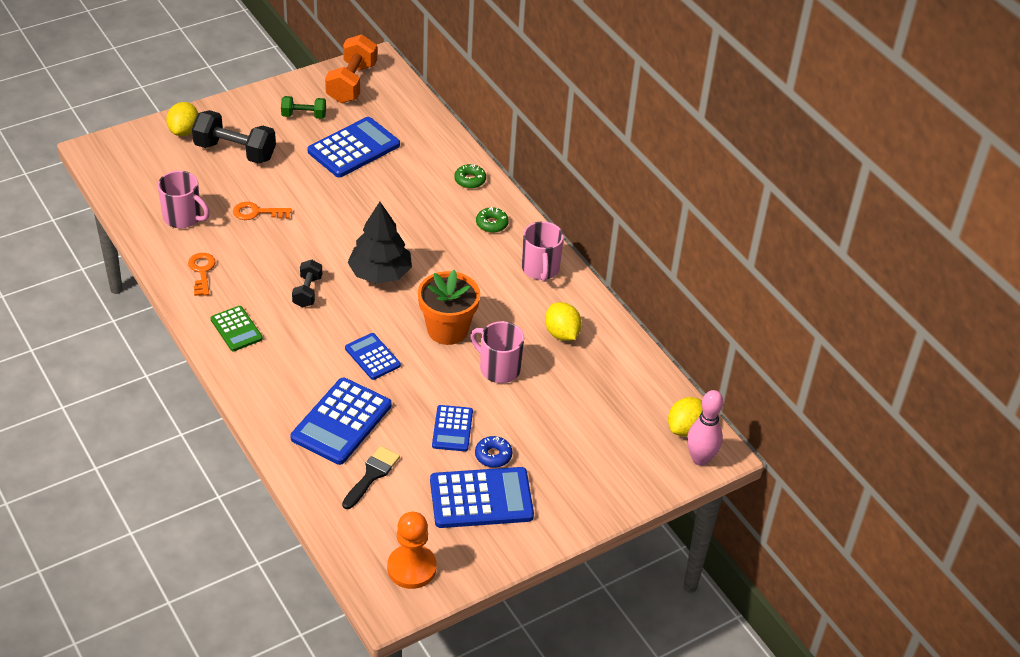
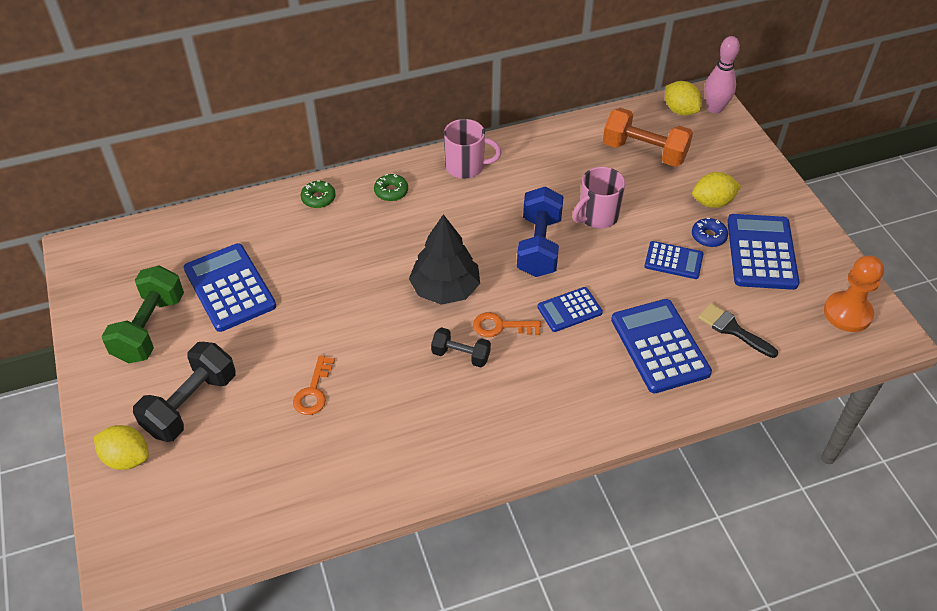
camera: 75 degrees left, 5 degrees up
(183, 218) = (300, 470): pink mug -> none
(202, 271) = (404, 456): orange key -> orange key (501, 326)
(236, 329) = (509, 428): green calculator -> none
(304, 115) = (150, 328): green dumbbell -> green dumbbell, size x1.74
(341, 422) = (660, 346): blue calculator -> blue calculator turned 150 degrees counterclockwise
(352, 83) = (109, 276): orange dumbbell -> orange dumbbell (644, 152)
(447, 330) = (539, 246): orange flower pot -> blue dumbbell
(561, 334) = (556, 166): yellow lemon -> yellow lemon (712, 202)

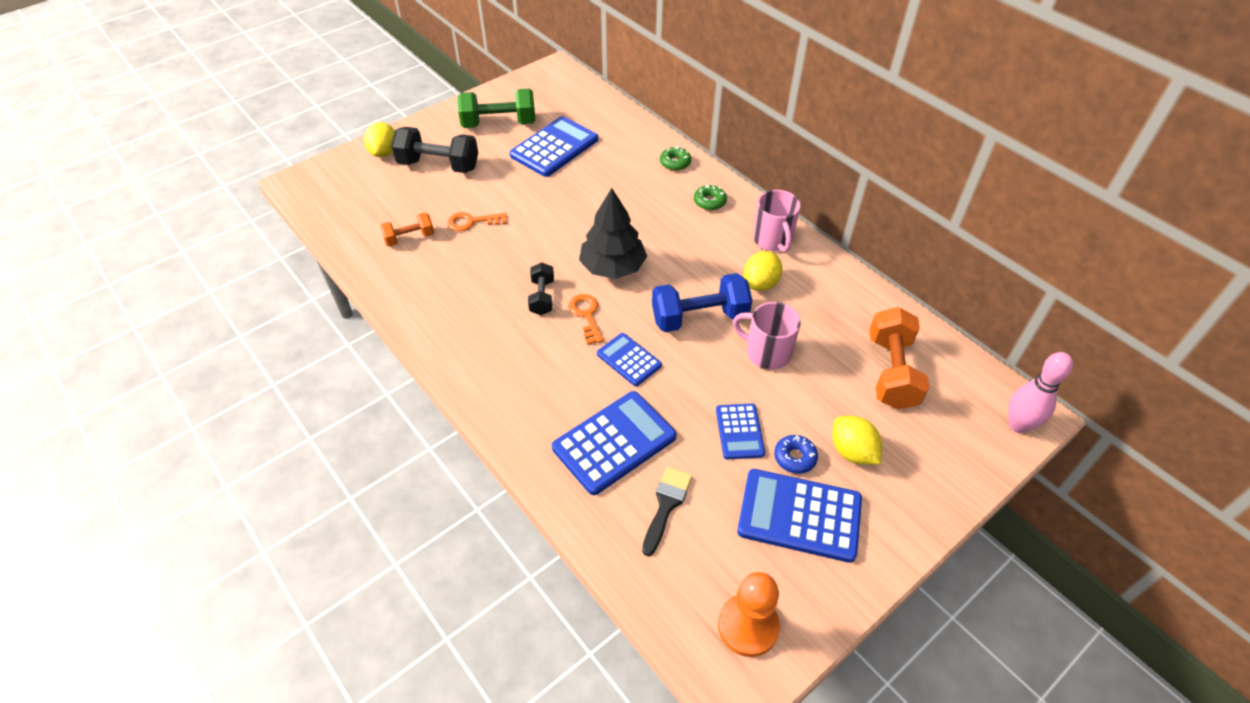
camera: 70 degrees right, 0 degrees up
(308, 457) = (409, 238): none -> orange dumbbell
(680, 110) = (987, 391): yellow lemon -> yellow lemon (760, 283)
(761, 252) = (799, 515): blue calculator -> blue calculator turned 150 degrees counterclockwise

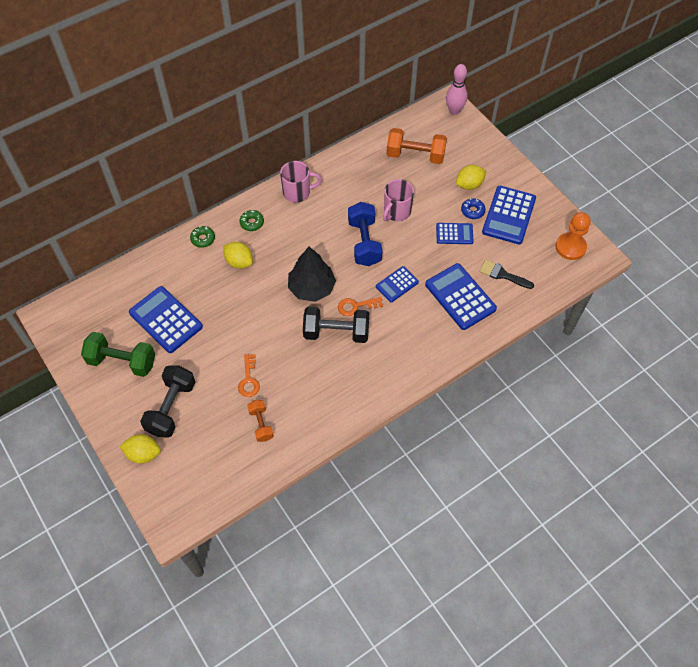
camera: 85 degrees left, 10 degrees up
(499, 124) = (122, 361): green dumbbell -> green dumbbell turned 75 degrees counterclockwise
(542, 297) = (336, 332): black dumbbell -> black dumbbell, size x1.74
(760, 283) = (337, 205): yellow lemon -> yellow lemon (239, 262)

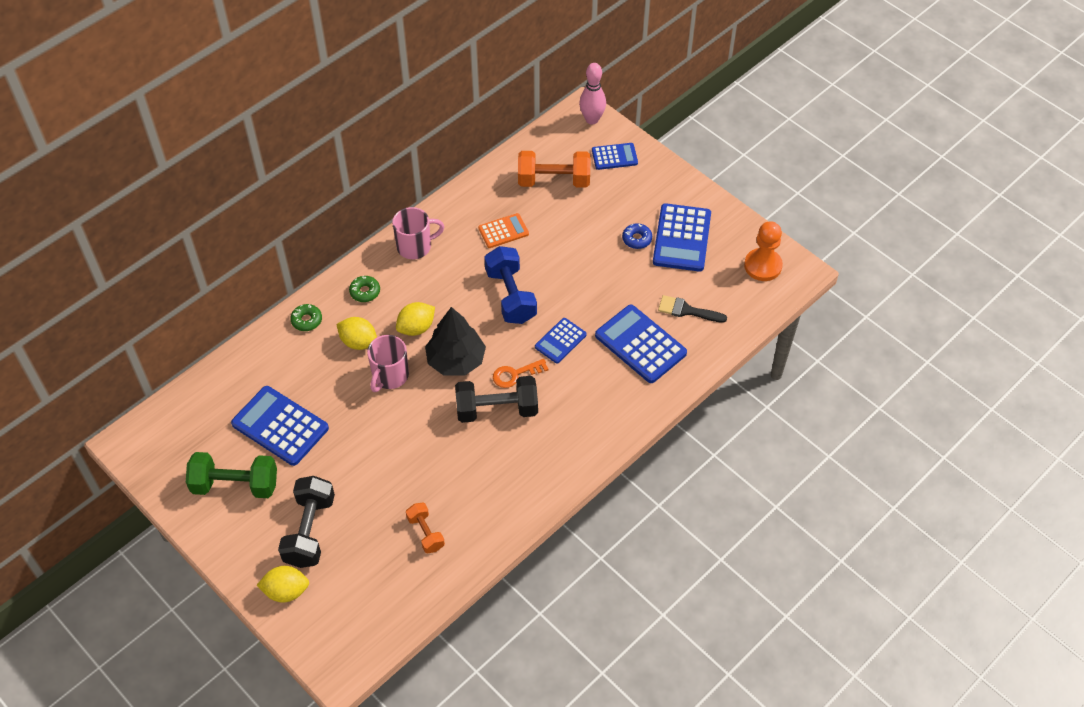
camera: 10 degrees left, 5 degrees down
(249, 379) = (400, 482): orange key -> none
(368, 190) = (503, 231): none -> orange calculator
(396, 212) = (543, 253): pink mug -> pink mug (390, 376)
(454, 234) = (619, 270): blue calculator -> blue calculator (614, 157)
(469, 185) = (627, 208): yellow lemon -> yellow lemon (416, 328)

